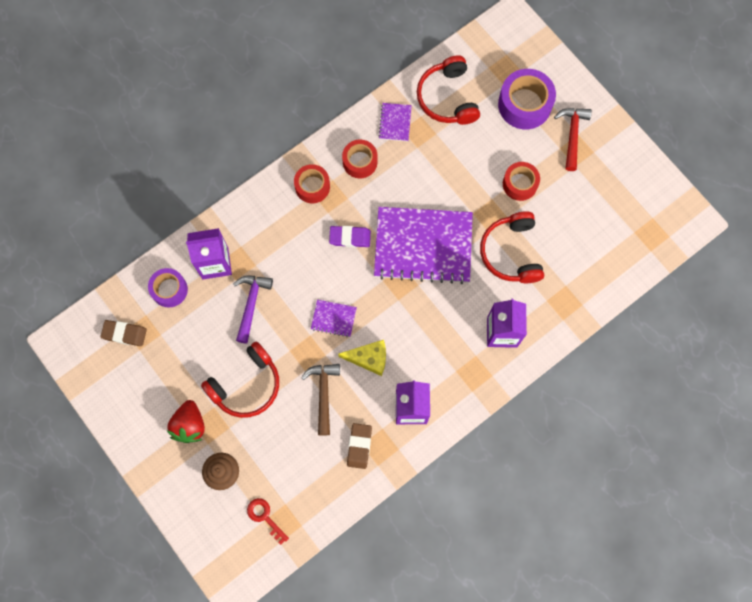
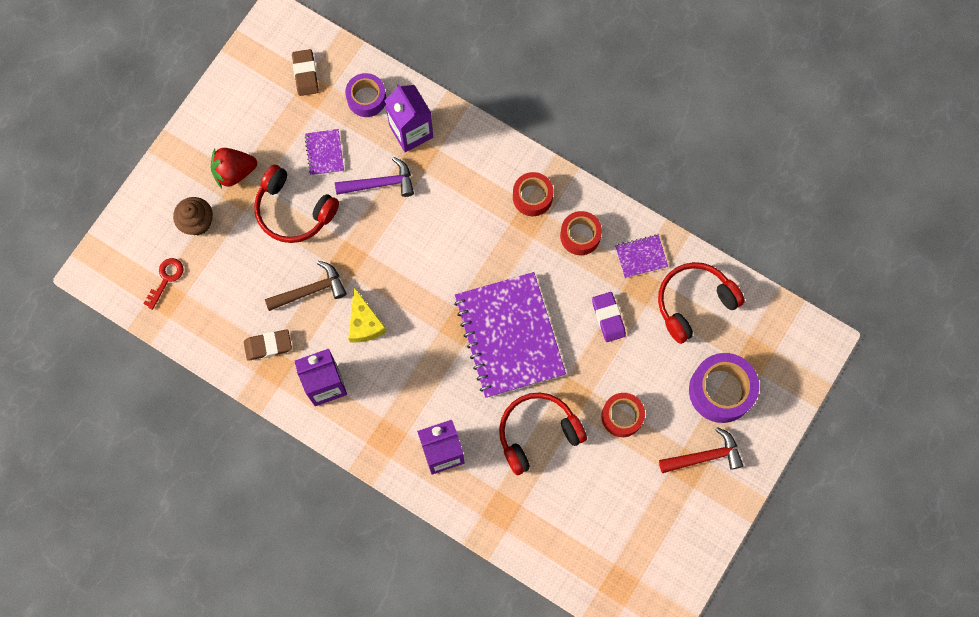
camera: 70 degrees right, 0 degrees up
(333, 318) = (394, 271): purple notebook -> purple notebook (324, 153)
(350, 237) = (490, 256): purple eraser -> purple eraser (608, 318)

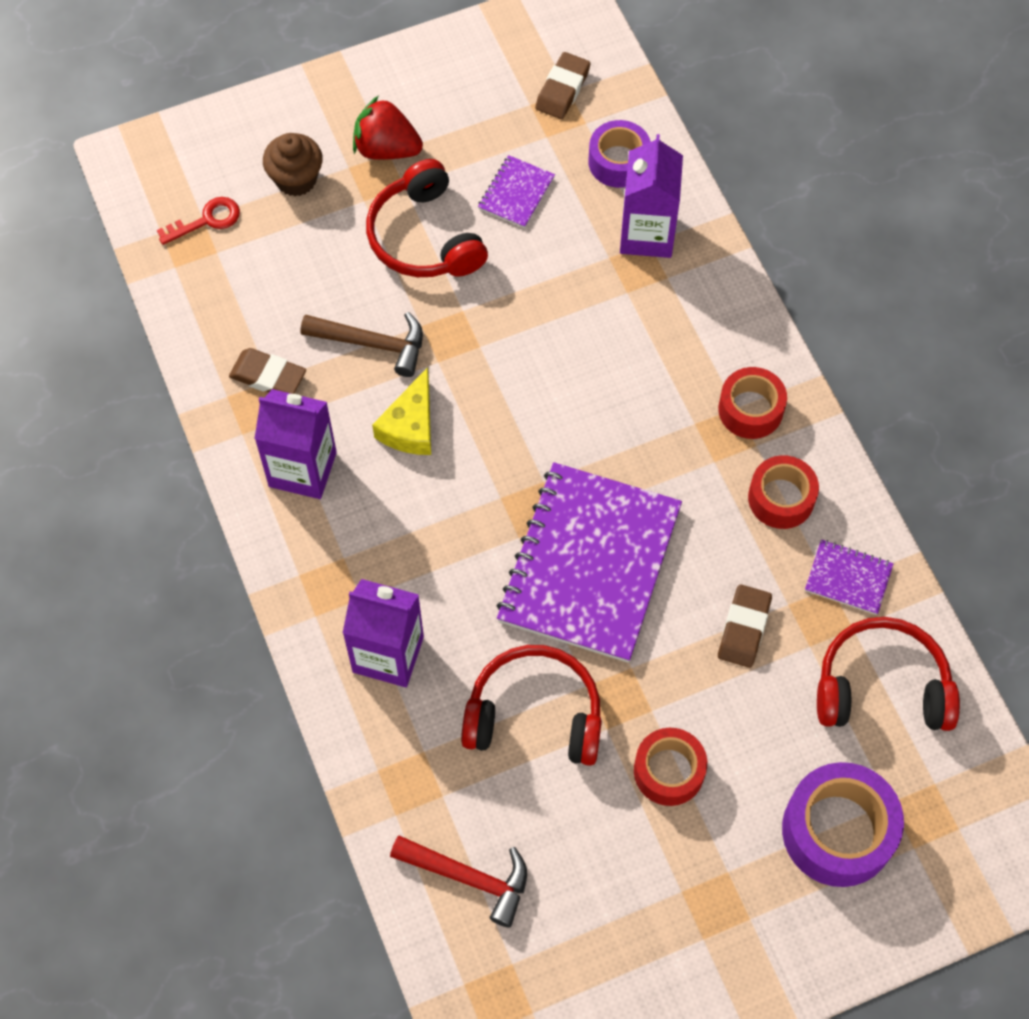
camera: 35 degrees right, 10 degrees down
(380, 183) = (560, 271): purple hammer -> none
(608, 318) = (744, 628): purple eraser -> brown eraser
(705, 456) = (750, 906): red hammer -> red hammer (470, 878)

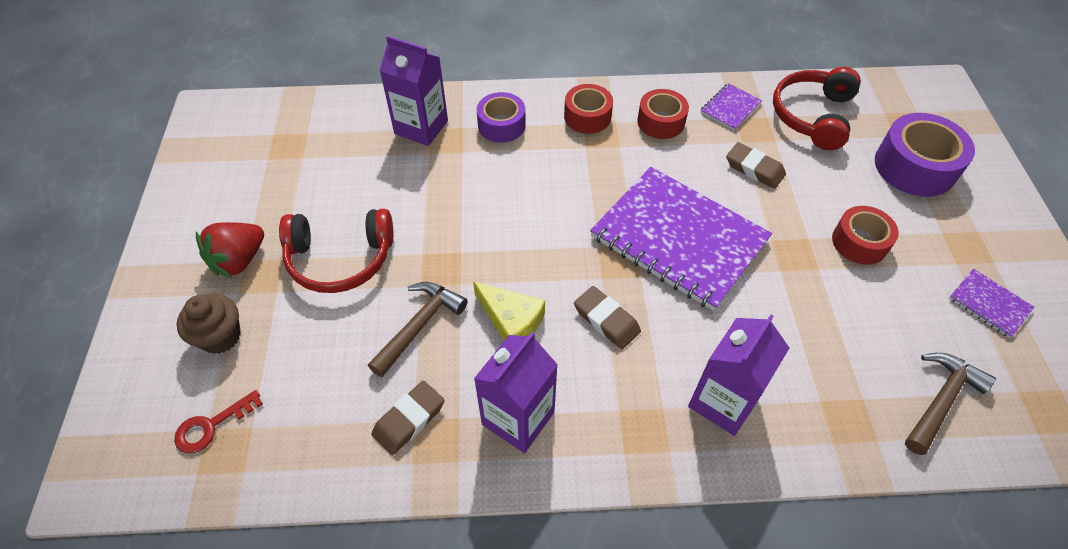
camera: 70 degrees left, 10 degrees down
(206, 220) = (211, 426): red key -> red key turned 120 degrees counterclockwise
(470, 878) = (940, 400): red hammer -> brown hammer
(516, 193) = (339, 189): purple notebook -> purple notebook (989, 304)
(534, 714) = (799, 311): red headphones -> none
(562, 89) = (269, 137): brown eraser -> brown eraser (606, 320)
(618, 162) = (352, 125): purple tape -> purple tape (501, 125)

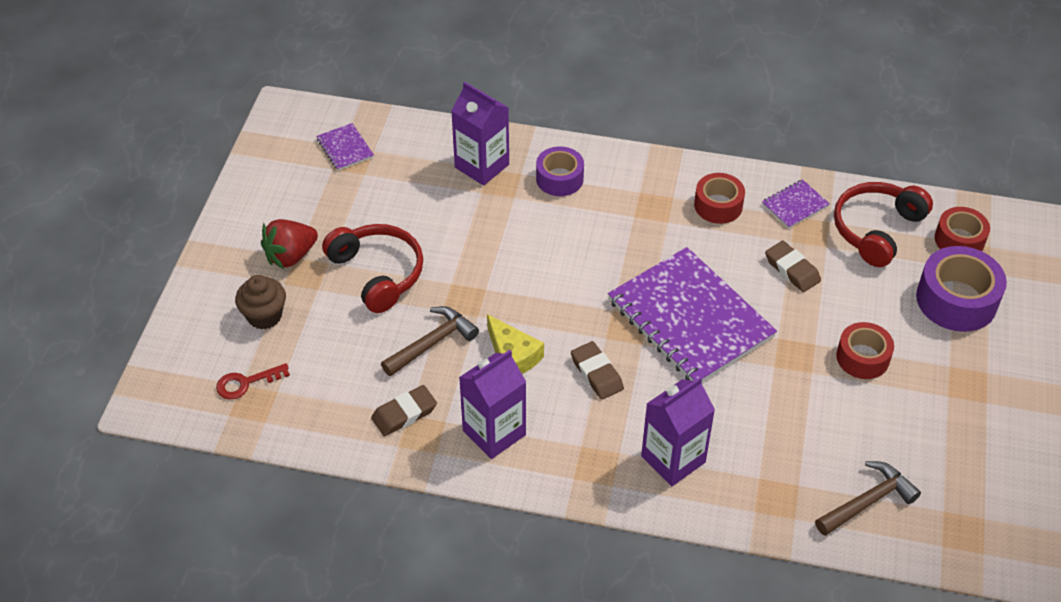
camera: 15 degrees right, 5 degrees down
(340, 259) = (378, 273): red headphones -> red headphones turned 135 degrees counterclockwise
(587, 116) = (647, 186): red tape -> red tape (959, 240)
(989, 304) = (959, 436): purple notebook -> purple notebook (345, 148)

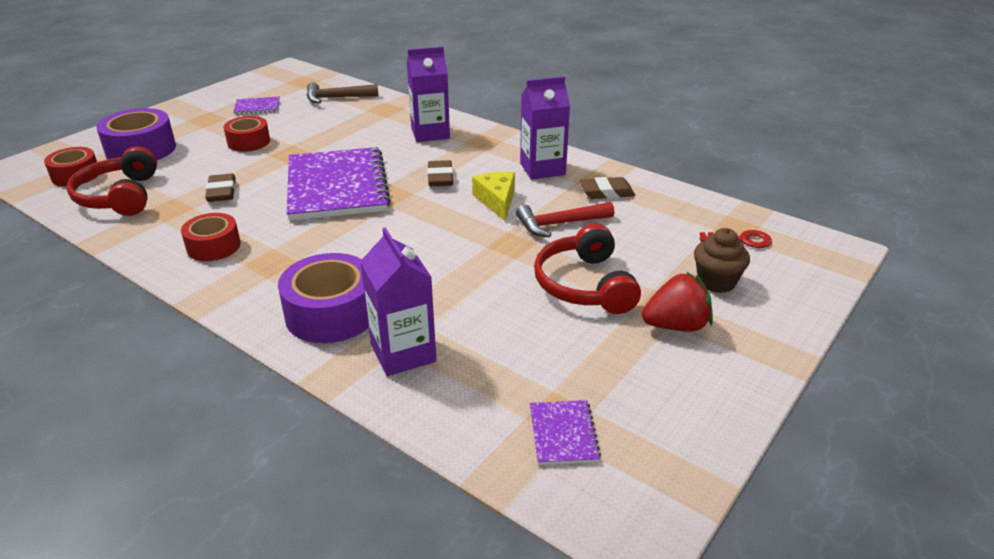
camera: 155 degrees left, 15 degrees down
(432, 342) = (559, 224): brown hammer -> red hammer
(559, 179) = (331, 313): purple tape -> purple tape, size x1.56
(795, 205) = (151, 228): purple notebook -> purple notebook (257, 107)
(876, 229) = (119, 196): red headphones -> red headphones turned 105 degrees clockwise

